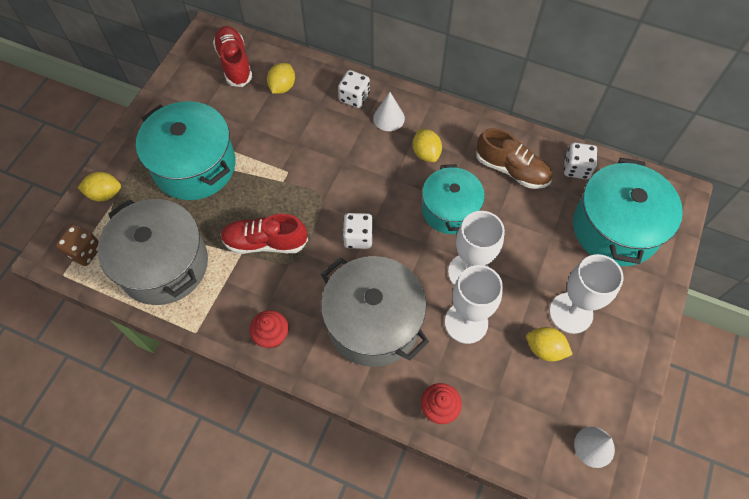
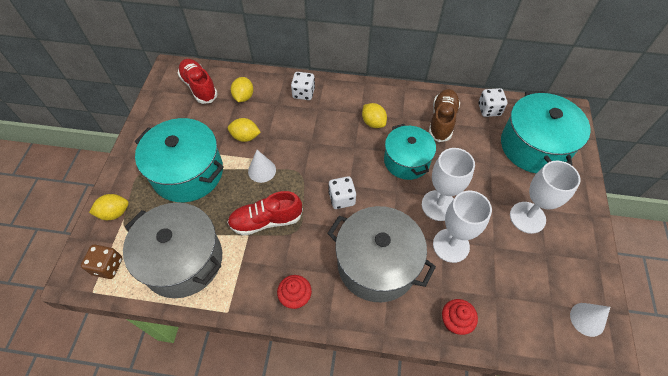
camera: 15 degrees left, 5 degrees down
(389, 118) = (335, 103): white cone -> white cone (262, 170)
(511, 169) = (442, 121): brown shoe -> brown shoe turned 90 degrees counterclockwise
(545, 349) = (519, 251): yellow lemon -> yellow lemon (245, 137)

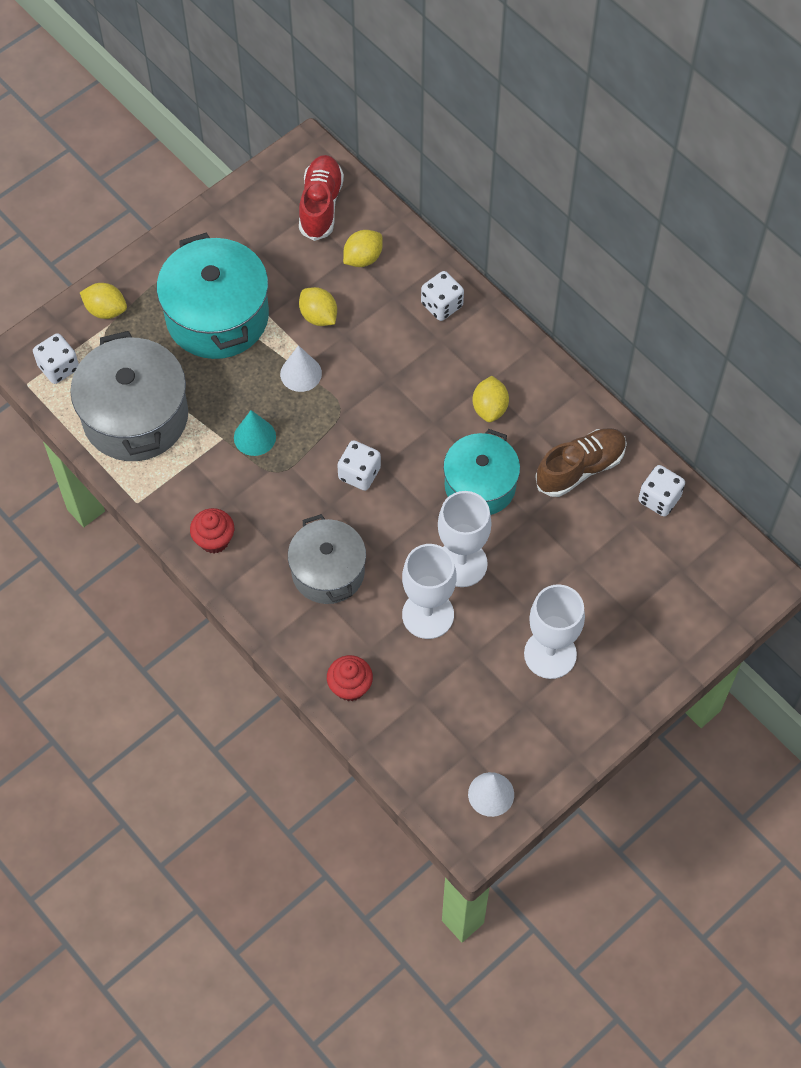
camera: 40 degrees right, 5 degrees up
(108, 266) = (59, 367): brown dice -> white dice
(266, 221) = (254, 437): red shoe -> turquoise cone
(377, 264) = (328, 572): grey pot -> grey pot, size x0.66
(534, 146) = (661, 586): turquoise pot -> none

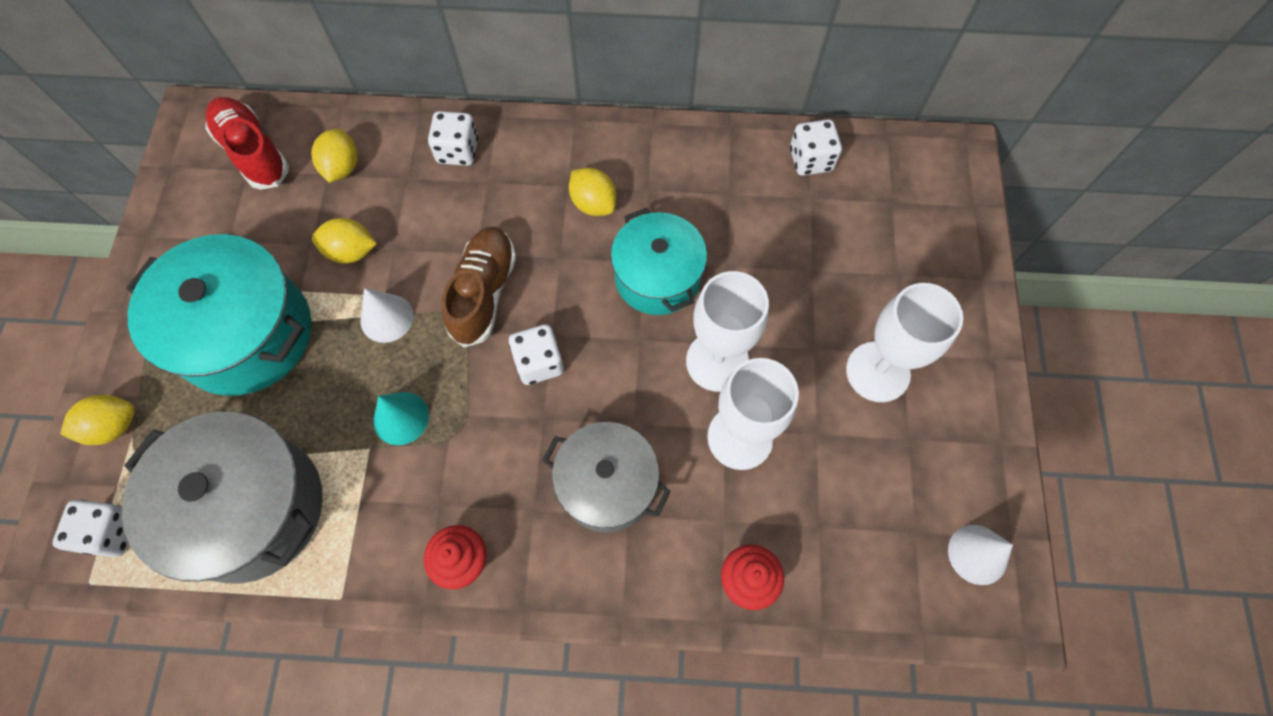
camera: 45 degrees left, 5 degrees up
(580, 468) = (723, 190): brown shoe -> brown shoe (484, 293)

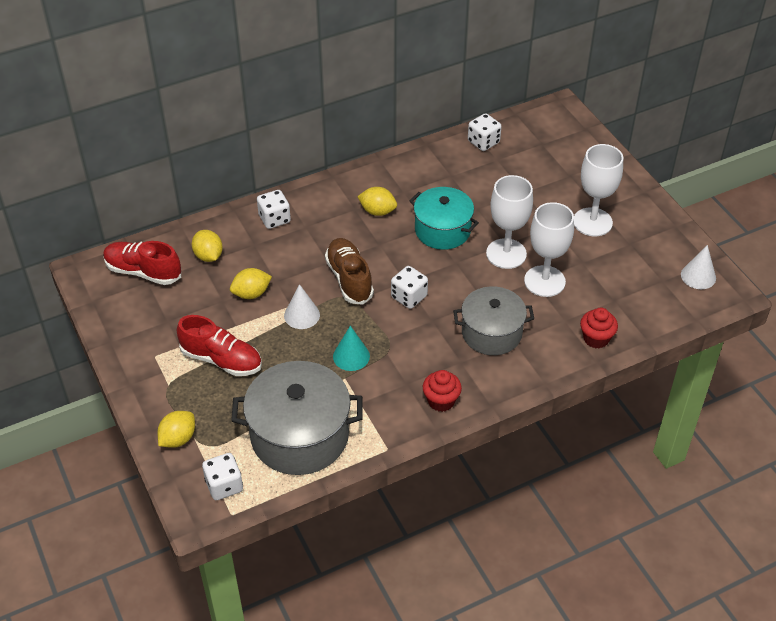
camera: 30 degrees left, 20 degrees down
(246, 334) = (221, 360): turquoise pot -> red shoe

